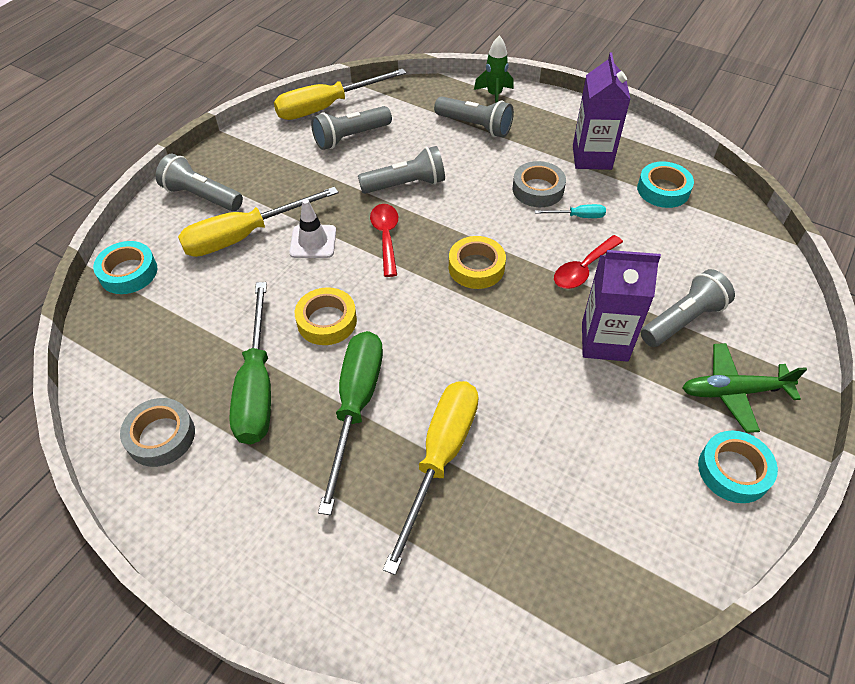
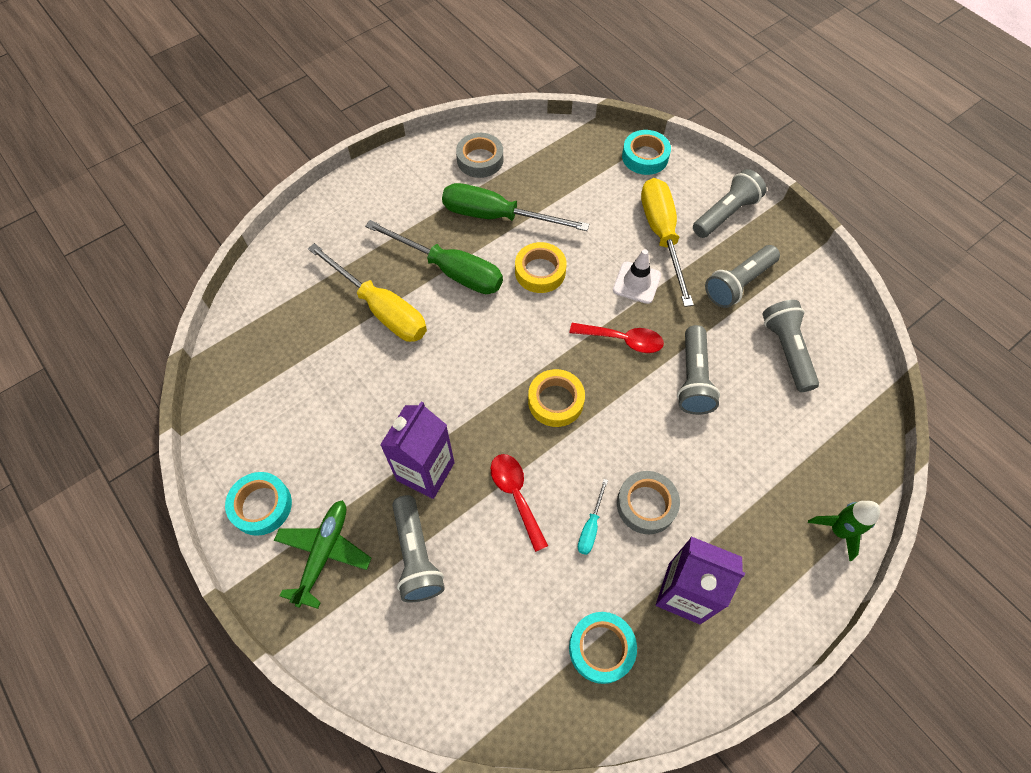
camera: 110 degrees right, 10 degrees up
(327, 107) = (849, 342): yellow screwdriver -> none
(475, 126) = (778, 483): grey flashlight -> grey flashlight (738, 284)

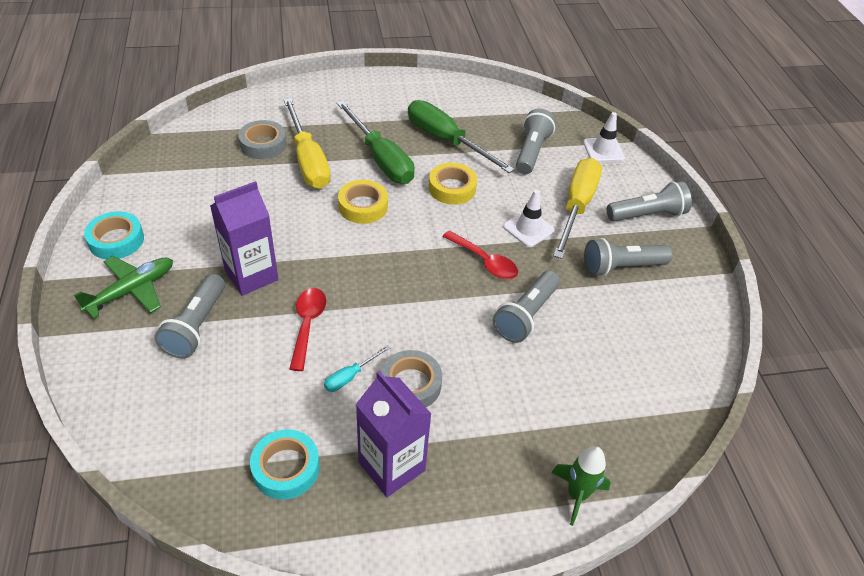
camera: 25 degrees right, 15 degrees down
(480, 160) = (462, 101): grey tape -> grey tape (263, 144)
(555, 401) = (393, 277): yellow tape -> yellow tape (363, 206)
(645, 157) = (603, 150): turquoise tape -> white traffic cone
(786, 350) = (631, 334): grey flashlight -> grey flashlight (531, 152)

